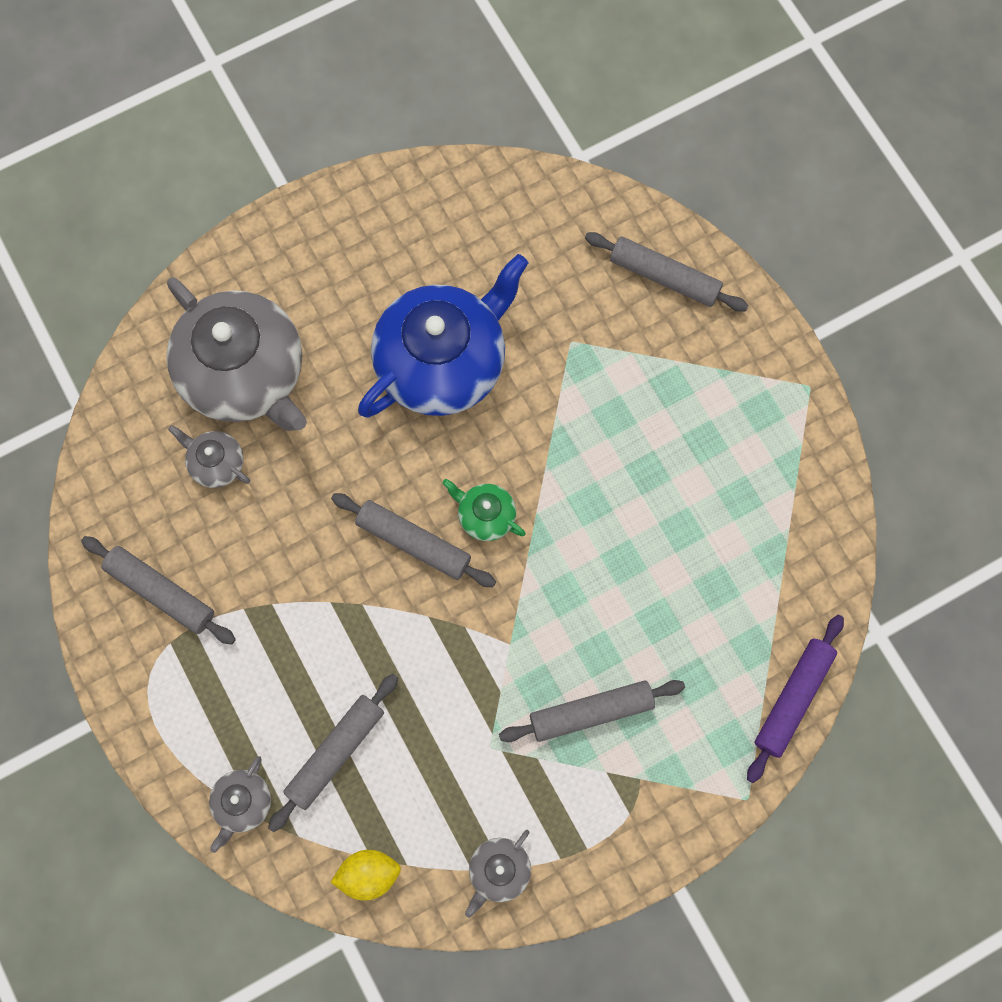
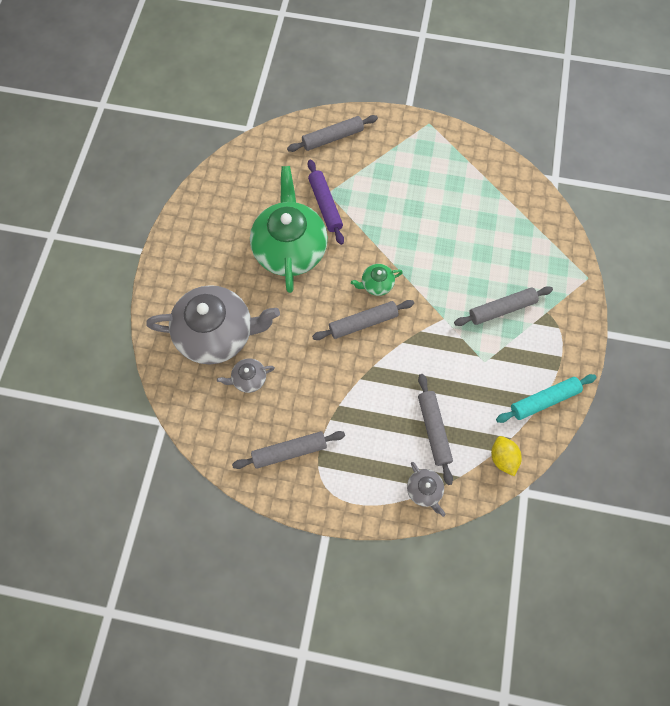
camera: 50 degrees left, 5 degrees down
(368, 874) = (502, 458): yellow lemon -> yellow lemon turned 45 degrees counterclockwise
(443, 362) = (290, 248): blue teapot -> green teapot
(498, 871) = (544, 400): grey teapot -> turquoise rolling pin
(591, 712) = (501, 309): grey rolling pin -> grey rolling pin turned 45 degrees clockwise
(792, 699) = (558, 229): purple rolling pin -> purple rolling pin (325, 205)

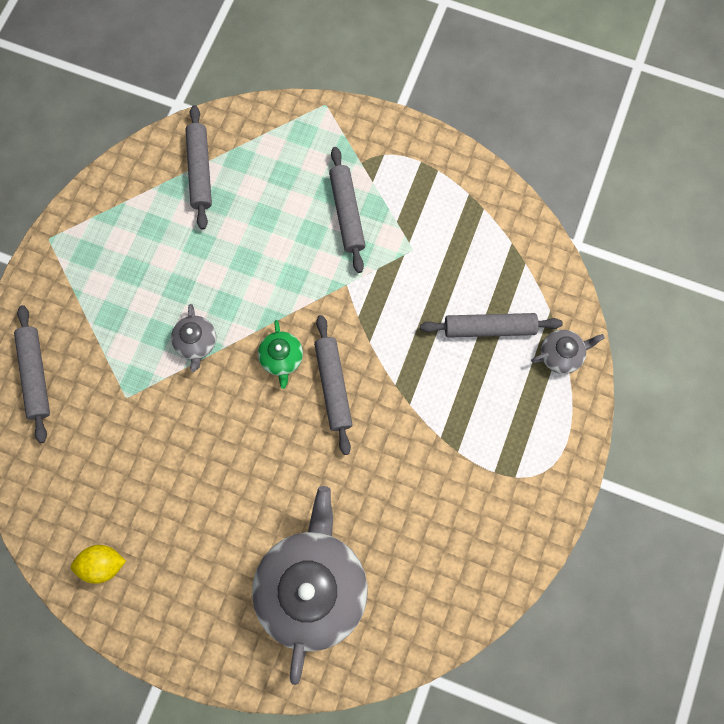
camera: 80 degrees left, 5 degrees up
(249, 379) = (385, 550): grey teapot -> grey teapot (196, 342)
(289, 451) = (492, 510): grey rolling pin -> grey rolling pin (200, 171)
(290, 248) = (202, 465): green teapot -> none
(325, 205) = (145, 405): purple rolling pin -> none
(502, 458) = (534, 258): yellow lemon -> yellow lemon (103, 564)
(544, 400) = (472, 195): turquoise rolling pin -> none

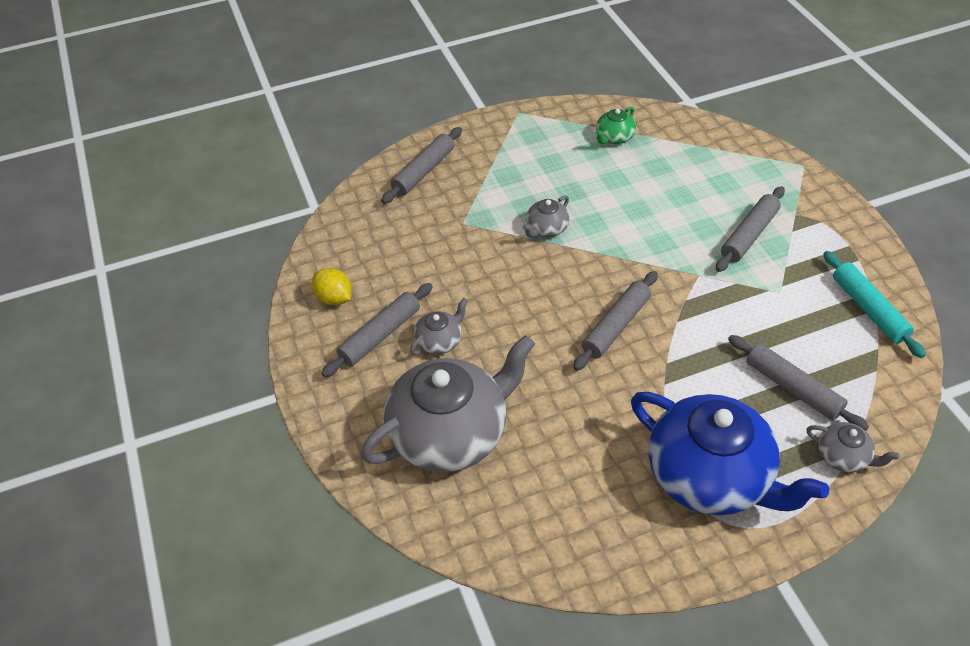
camera: 50 degrees right, 25 degrees down
(200, 171) = (663, 143): grey rolling pin -> grey rolling pin (380, 335)
(225, 521) = (440, 341): none -> grey teapot
(282, 358) = (596, 281): green teapot -> green teapot (614, 138)
(480, 212) = (868, 309): none -> turquoise rolling pin
(501, 449) = (710, 476): none -> blue teapot

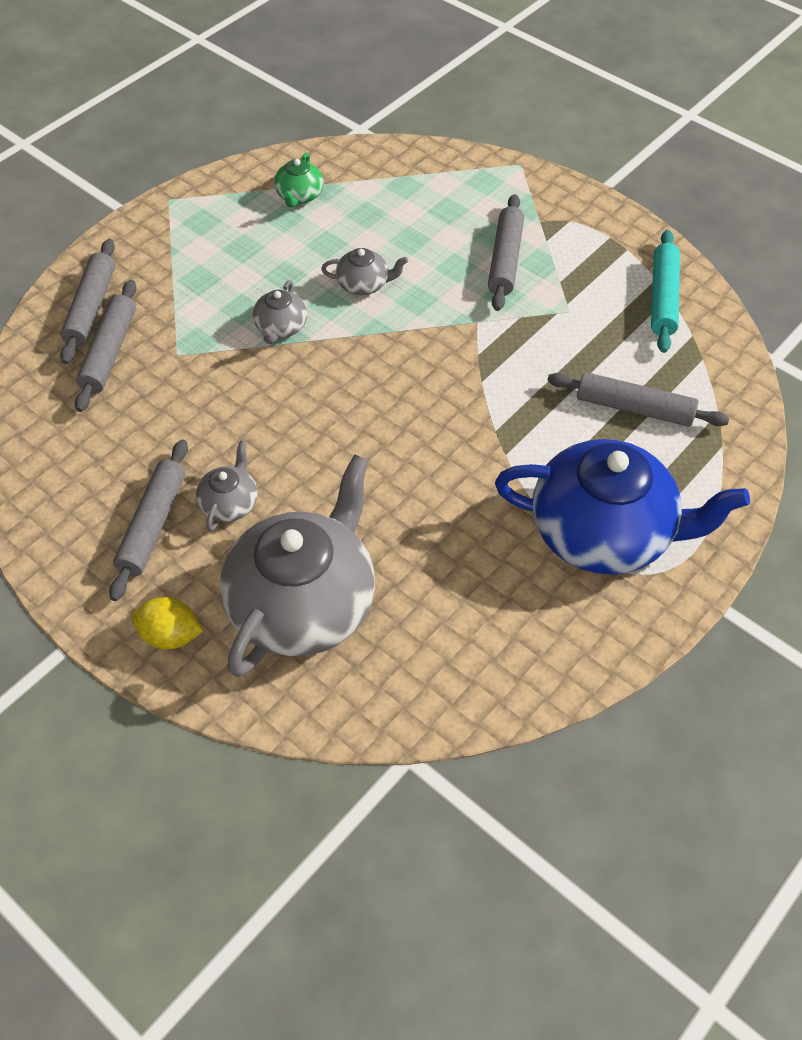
camera: 30 degrees left, 5 degrees up
(334, 298) = (67, 502): yellow lemon -> yellow lemon (170, 635)
(616, 326) = (420, 411): grey rolling pin -> grey rolling pin (109, 352)
(843, 456) = (717, 459): grey teapot -> grey teapot (364, 284)
(868, 309) = (663, 298): turquoise rolling pin -> turquoise rolling pin turned 60 degrees clockwise

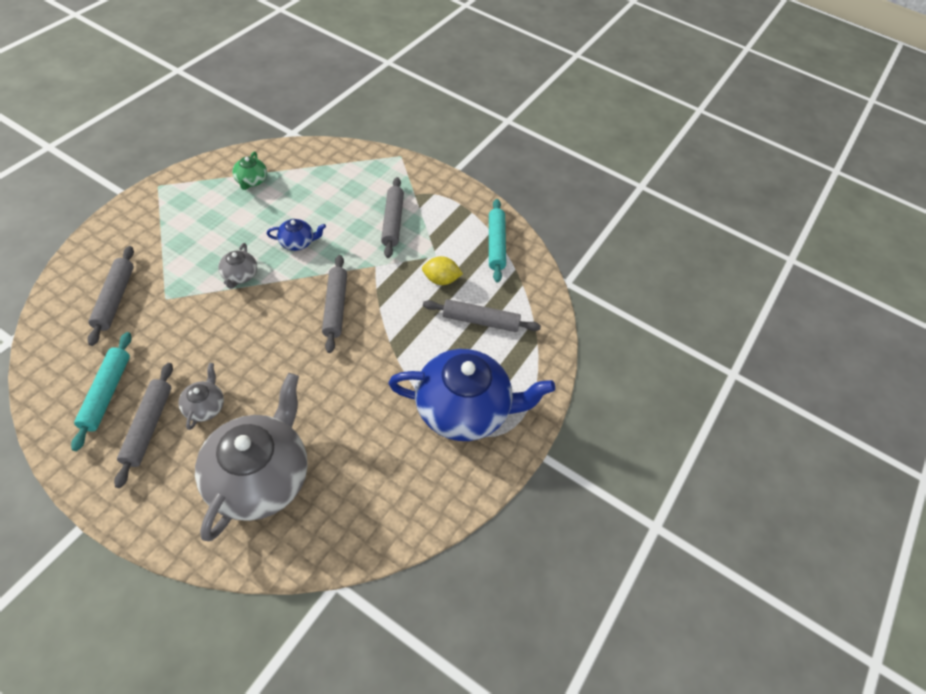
camera: 15 degrees left, 0 degrees up
(91, 308) = (101, 267): grey rolling pin -> grey rolling pin (335, 307)
(98, 477) = (106, 393): none -> turquoise rolling pin
(170, 635) = (162, 510): yellow lemon -> yellow lemon (441, 280)
(364, 284) = (297, 242): grey teapot -> blue teapot

